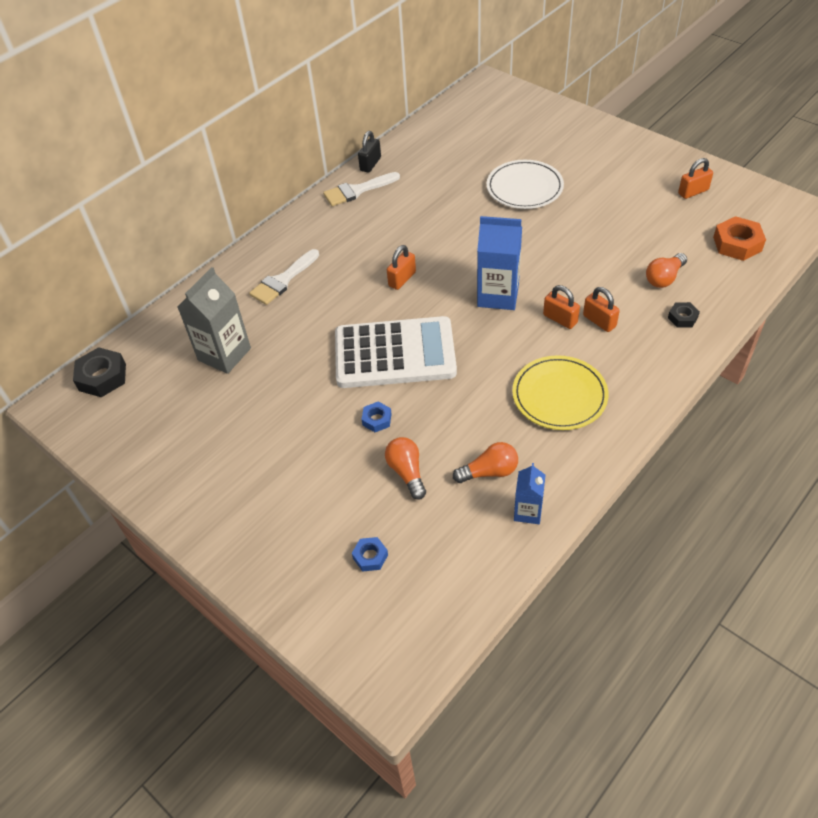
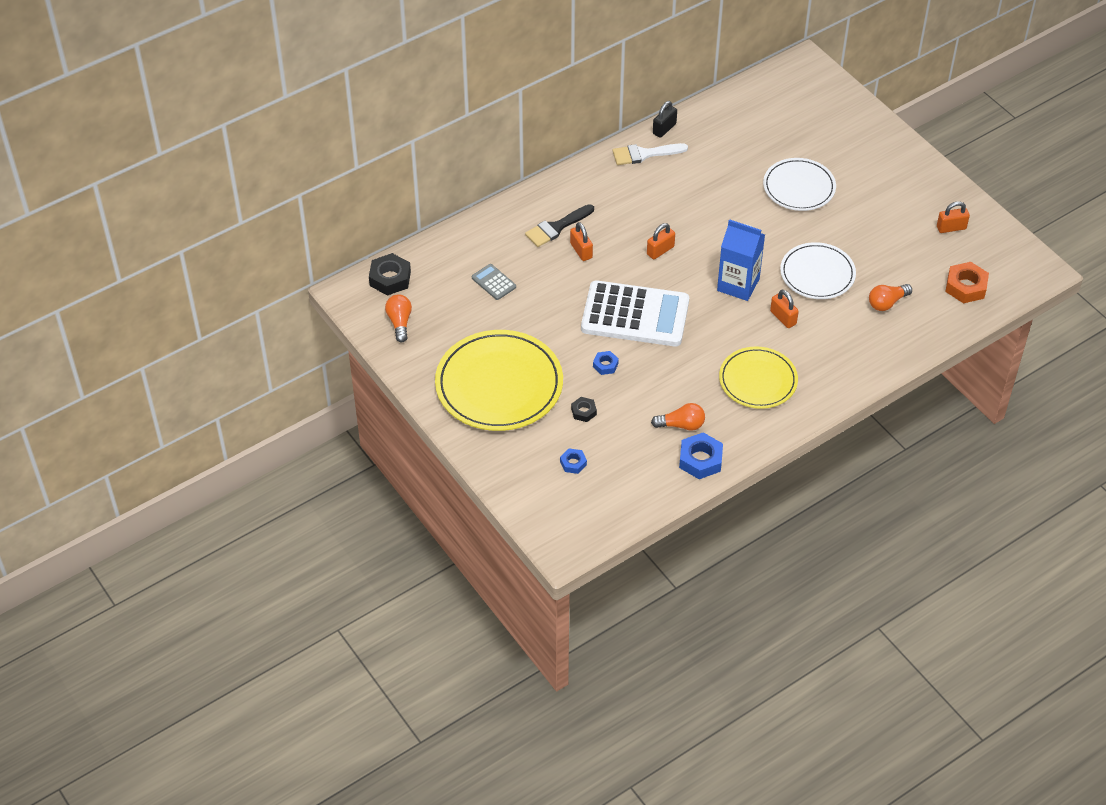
camera: 10 degrees right, 0 degrees up
(224, 354) = (493, 282): grey carton -> grey calculator
(254, 474) = (499, 385): none -> yellow plate
(283, 280) = (556, 227): white brush -> black brush
(407, 472) = (617, 410): orange light bulb -> orange light bulb (400, 322)
(528, 511) = (700, 460): blue carton -> blue nut
(578, 265) = (817, 274): none -> white plate
(599, 321) = (815, 327): orange padlock -> orange padlock (581, 251)
(682, 318) = (886, 341): black nut -> black nut (583, 411)

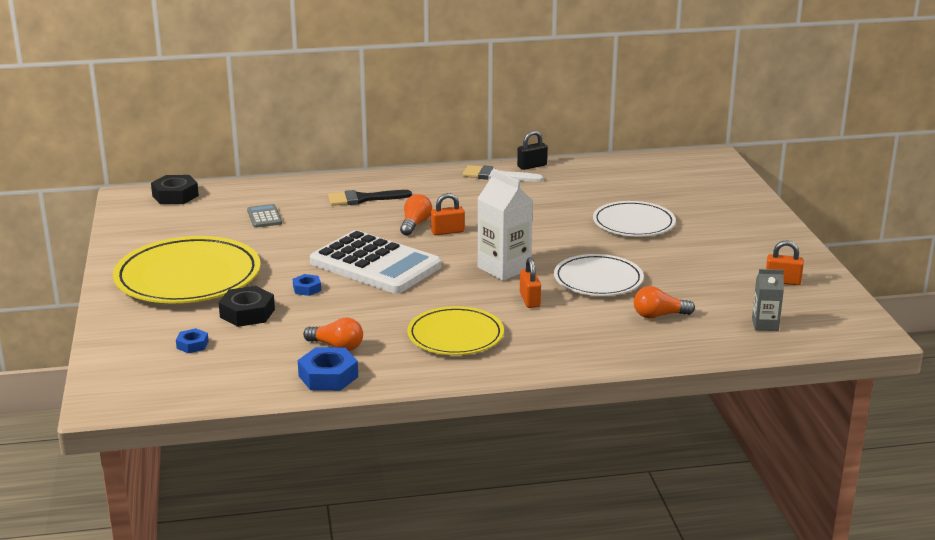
camera: 25 degrees right, 25 degrees down
(400, 322) = (149, 221): orange light bulb -> orange light bulb (415, 224)
(581, 251) = (369, 216): orange padlock -> none
(583, 411) = (247, 313): black nut -> black nut, size x1.77
(738, 285) = (504, 268): blue carton -> white carton
(966, 287) = (765, 325): orange nut -> grey carton

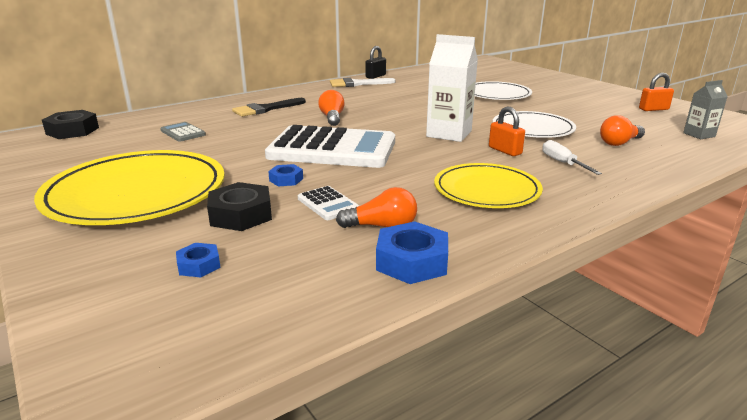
camera: 25 degrees left, 0 degrees up
(317, 319) = (328, 204): none -> white calculator
(447, 232) = (366, 118): orange padlock -> none
(563, 325) = (563, 163): none -> white screwdriver

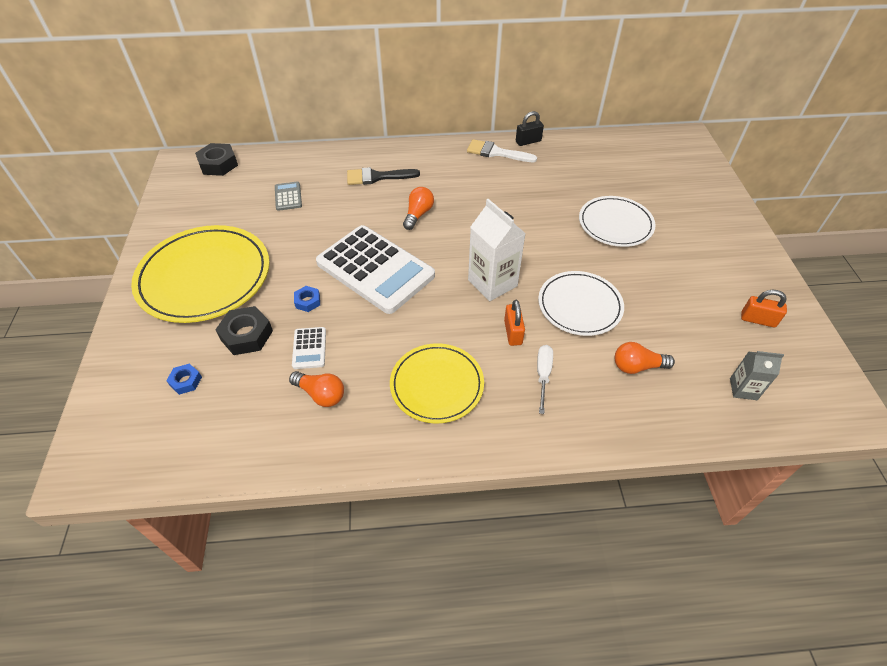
camera: 30 degrees right, 25 degrees up
(412, 261) = (304, 444): blue nut -> none

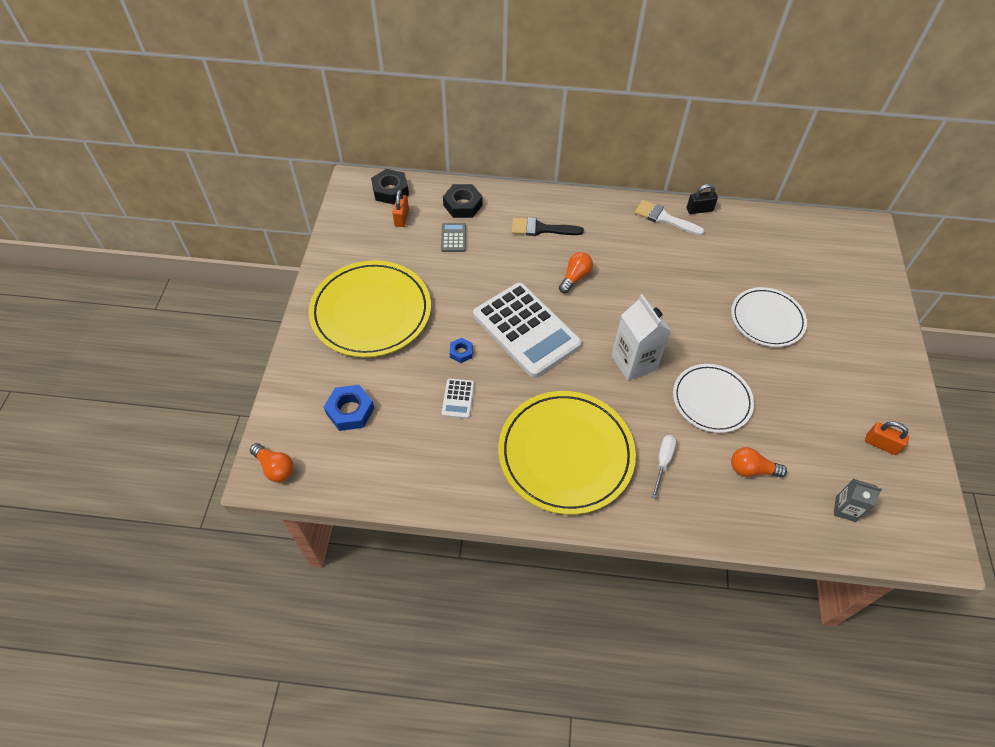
camera: 10 degrees right, 5 degrees up
(186, 381) = (350, 411): blue nut -> blue nut, size x1.77
(246, 335) = (404, 376): black nut -> black nut (463, 205)
(321, 394) = (463, 444): orange light bulb -> orange light bulb (275, 467)
(437, 385) = (565, 454): yellow plate -> yellow plate, size x1.62
(513, 332) = (643, 416): orange padlock -> orange padlock (401, 218)

